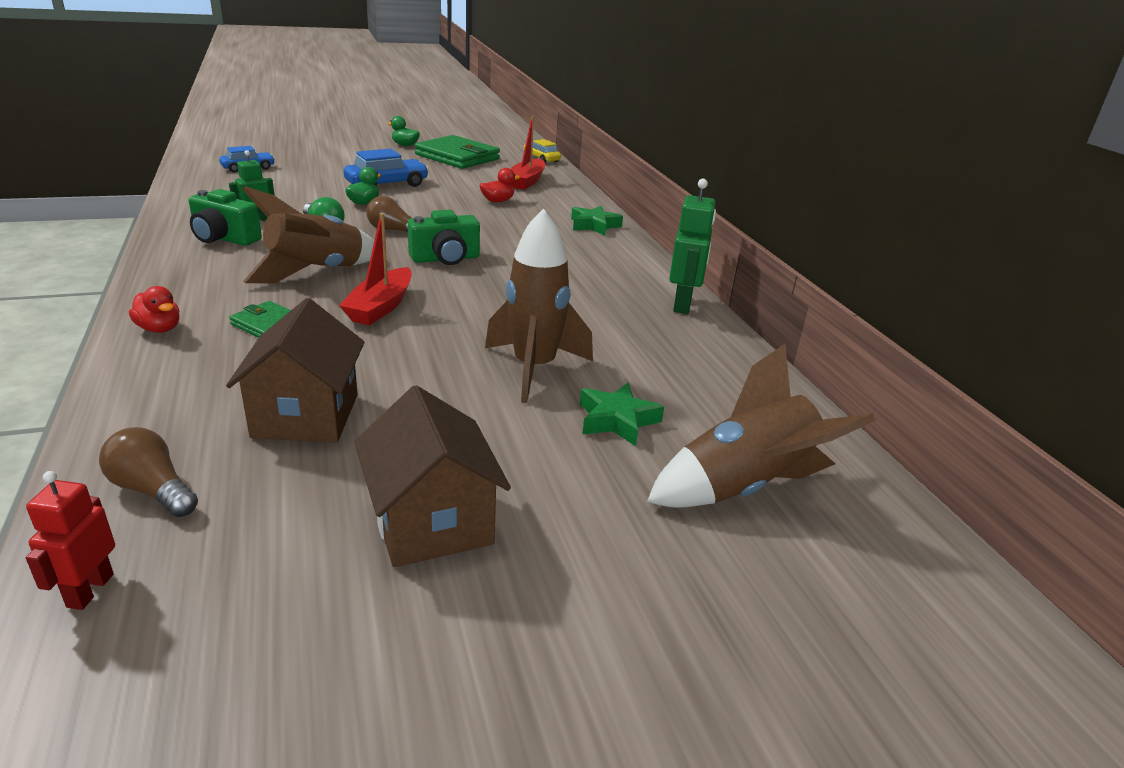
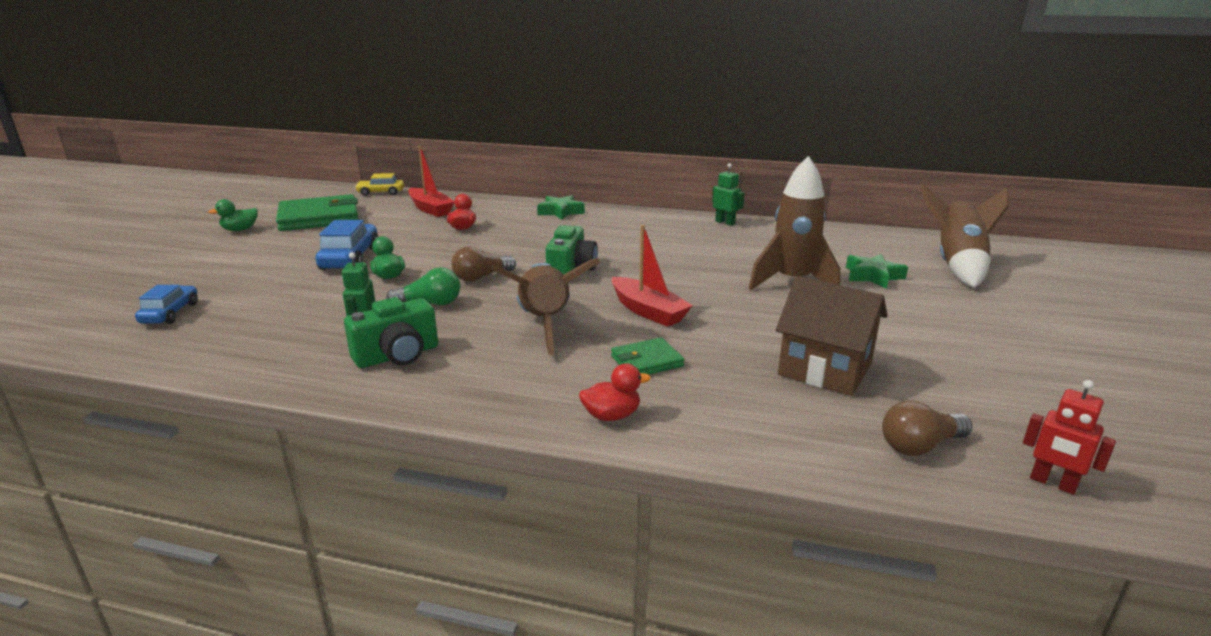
camera: 55 degrees left, 5 degrees down
(431, 522) = (979, 351): brown house -> none
(683, 304) = (725, 222): green robot -> green robot, size x0.63

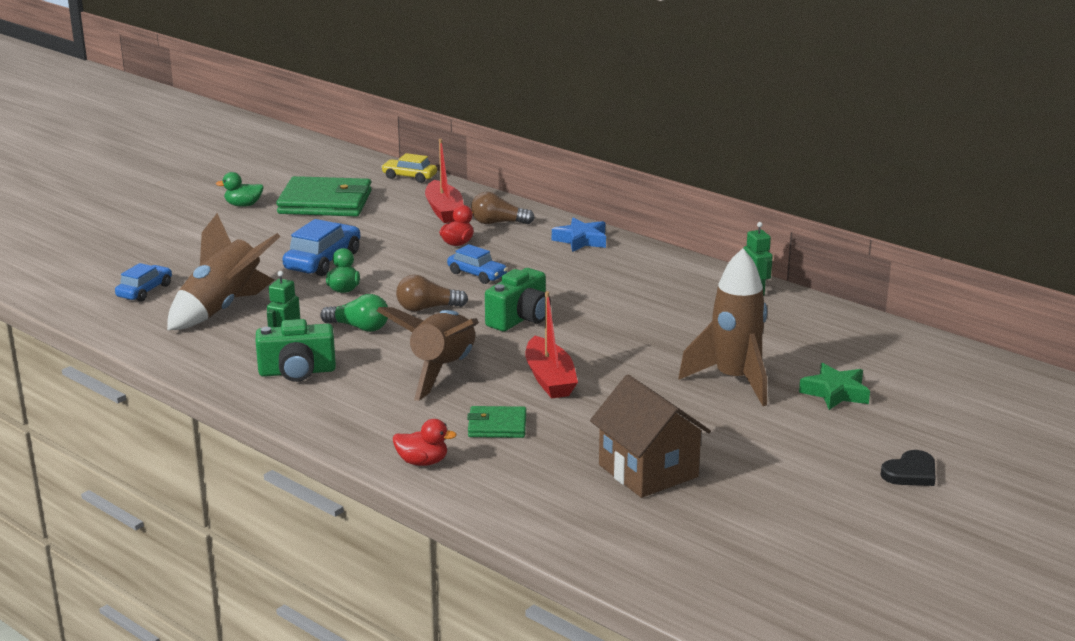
camera: 25 degrees right, 0 degrees up
(501, 246) = (477, 274): none -> blue car
(560, 212) = (581, 240): green star -> blue star
(920, 446) = (644, 547): brown light bulb -> brown light bulb (498, 223)
(956, 265) = (956, 402): brown rocket -> brown rocket (223, 308)
(1009, 321) = (910, 473): none -> black heart
(1052, 483) = (713, 600): red robot -> none

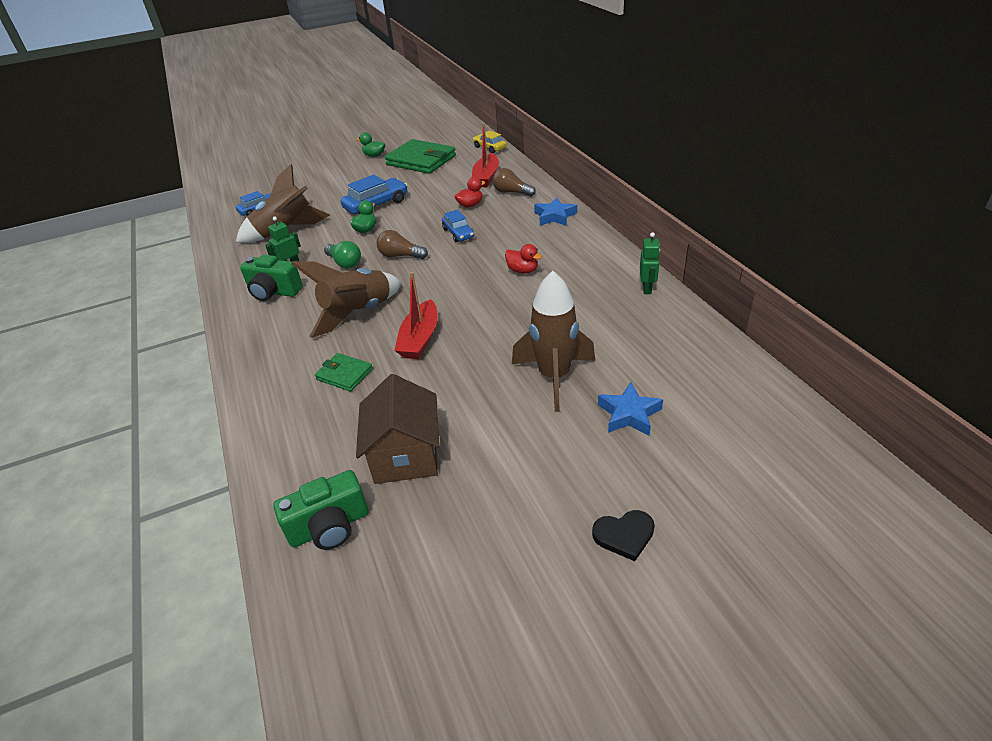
camera: 30 degrees right, 15 degrees up
(422, 462) = (266, 395): red duck -> red duck (522, 270)
(520, 319) = (451, 278): green camera -> green camera (329, 527)
(835, 393) = (629, 414): green star -> blue star

